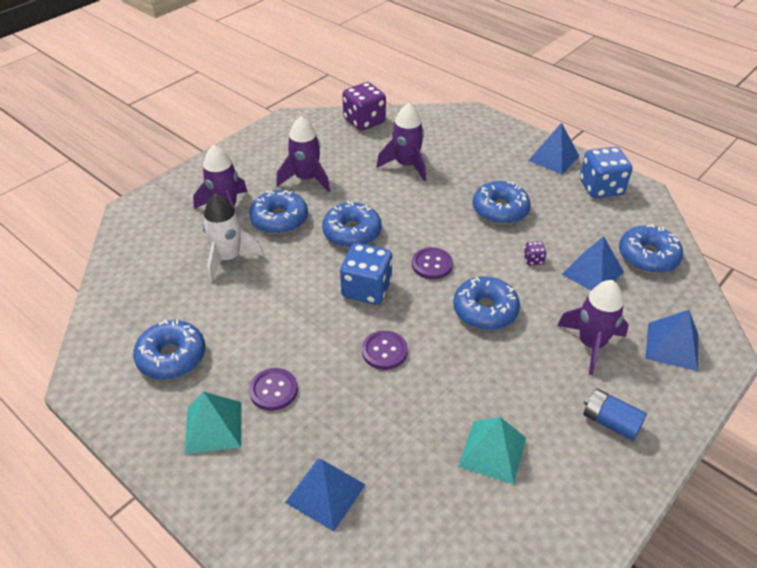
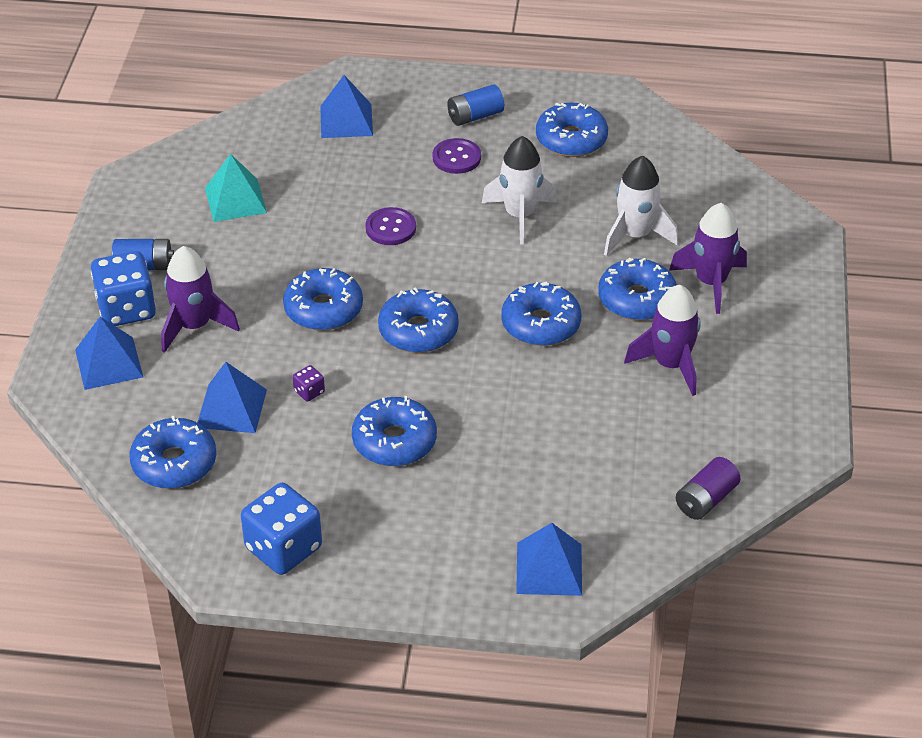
camera: 145 degrees right, 0 degrees up
(213, 427) = (475, 116): turquoise pyramid -> blue battery
(283, 311) = (520, 215): none -> white rocket
(364, 121) = (706, 499): purple dice -> purple battery
(366, 289) = (462, 273): blue dice -> blue dice (126, 309)
(406, 165) = (570, 450): purple rocket -> none
(432, 264) = (418, 331): purple button -> blue donut
(553, 158) = (380, 572): blue pyramid -> blue pyramid (549, 568)

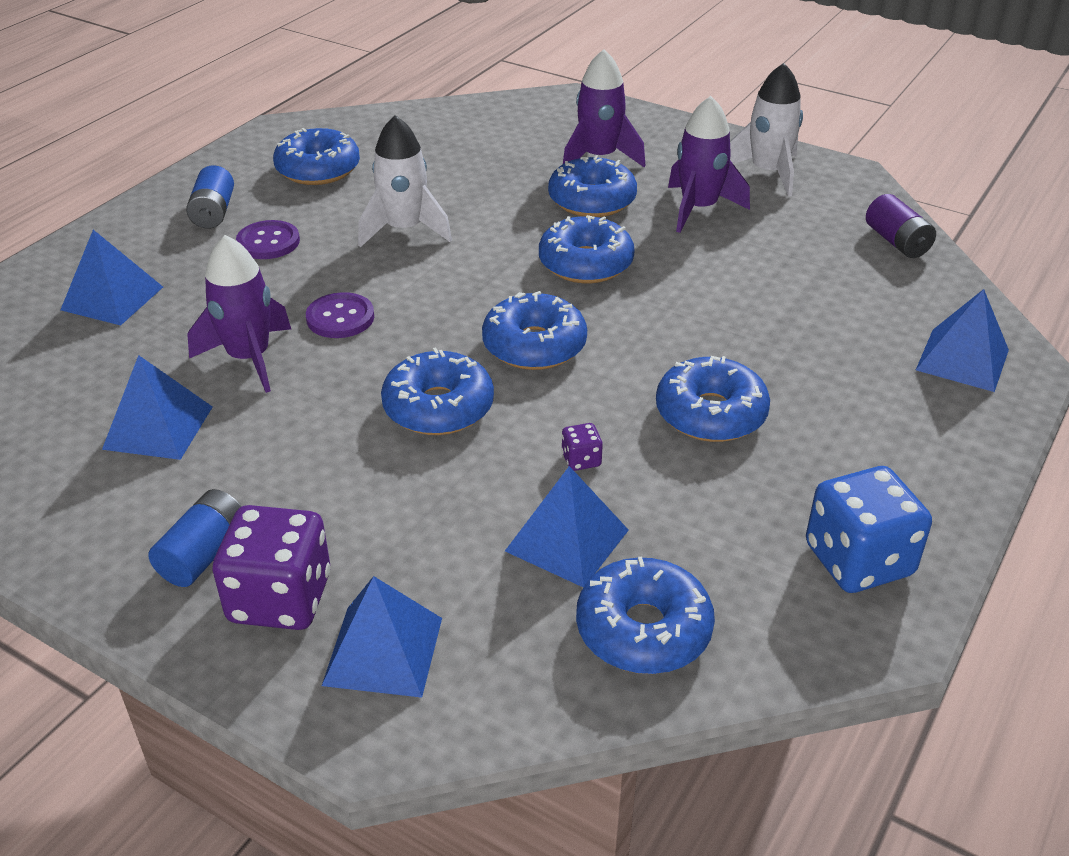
camera: 65 degrees left, 5 degrees down
(126, 309) = (280, 598): blue dice -> purple dice
(194, 326) = (376, 534): purple rocket -> purple rocket (249, 358)
(235, 200) = (158, 427): turquoise pyramid -> blue pyramid
(635, 235) = (498, 176): white rocket -> white rocket (768, 173)

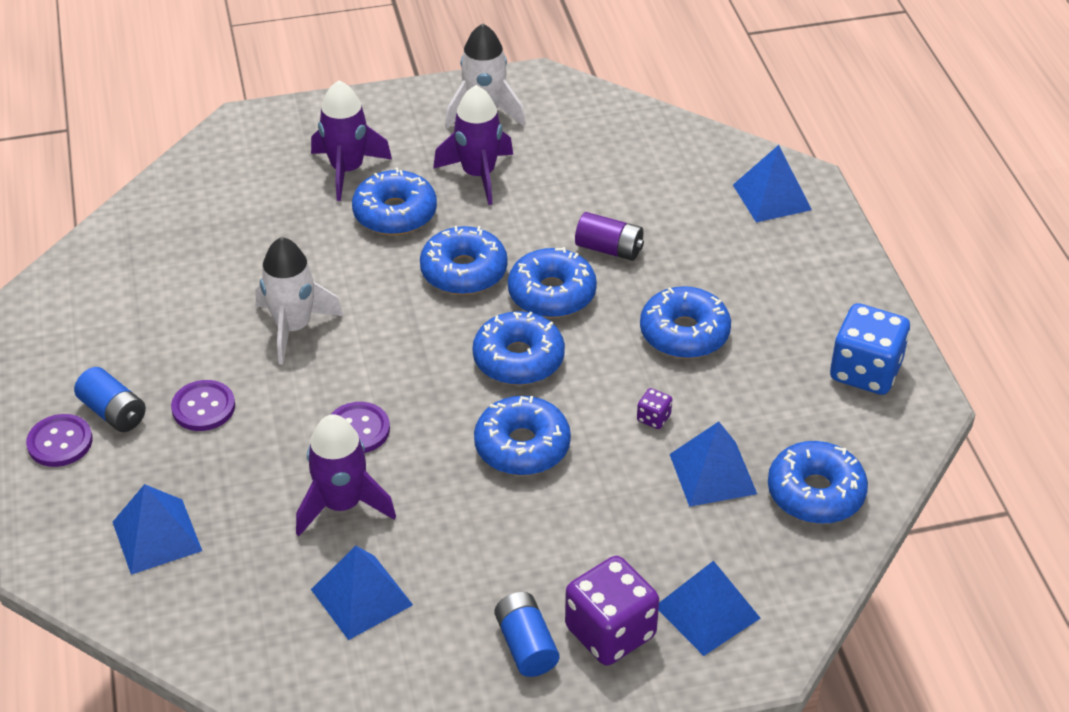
camera: 45 degrees left, 5 degrees up
(157, 210) = (60, 442): none -> purple button
(318, 169) = (137, 318): blue donut -> blue donut (552, 294)
(897, 242) = (636, 125): purple battery -> purple battery (609, 249)

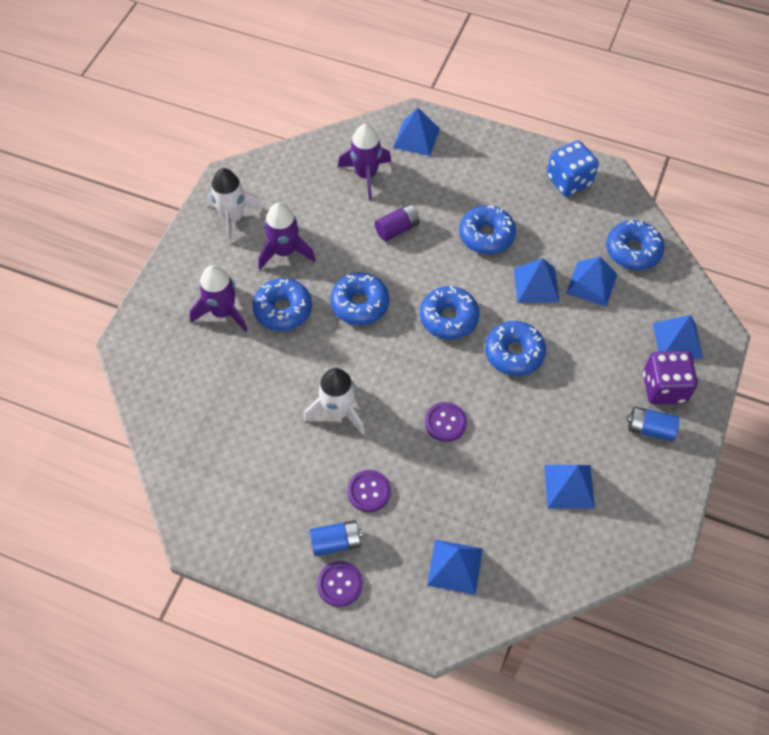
camera: 55 degrees left, 15 degrees up
(342, 505) = (496, 460): purple rocket -> purple rocket (366, 175)
(552, 294) = (411, 274): blue donut -> none
(653, 418) = (536, 285): purple dice -> blue pyramid

